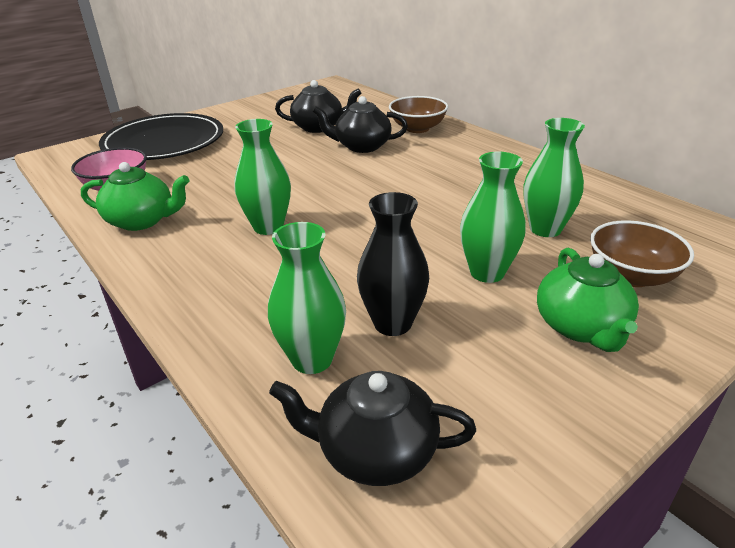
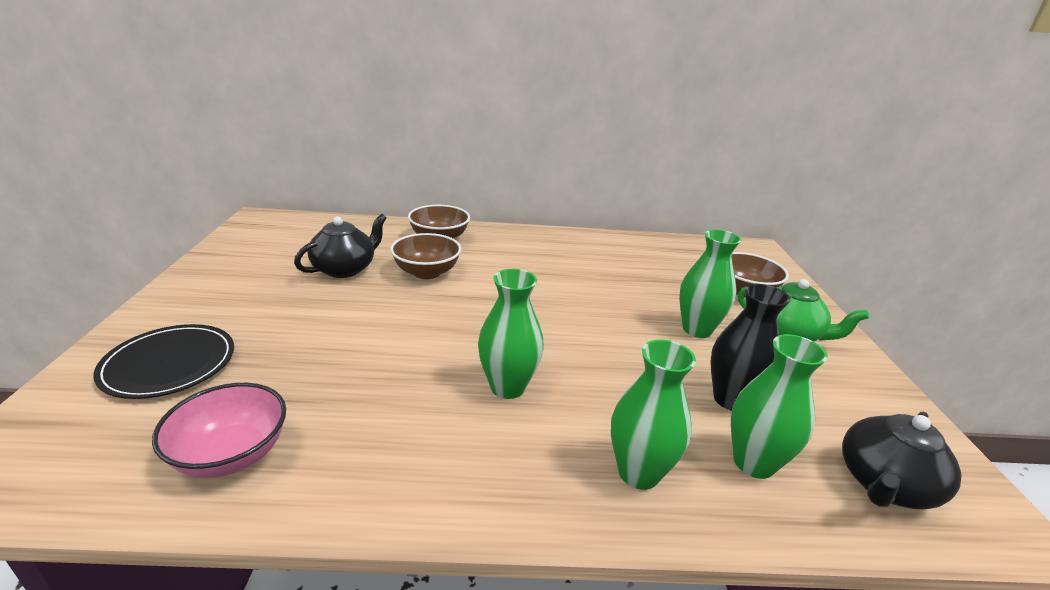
camera: 55 degrees left, 5 degrees down
(142, 221) = (366, 467): green teapot -> none
(164, 142) = (169, 364): black plate -> black plate, size x0.63
(361, 146) = (426, 272): black teapot -> brown bowl
(545, 229) = (663, 283): green vase -> green vase (638, 473)

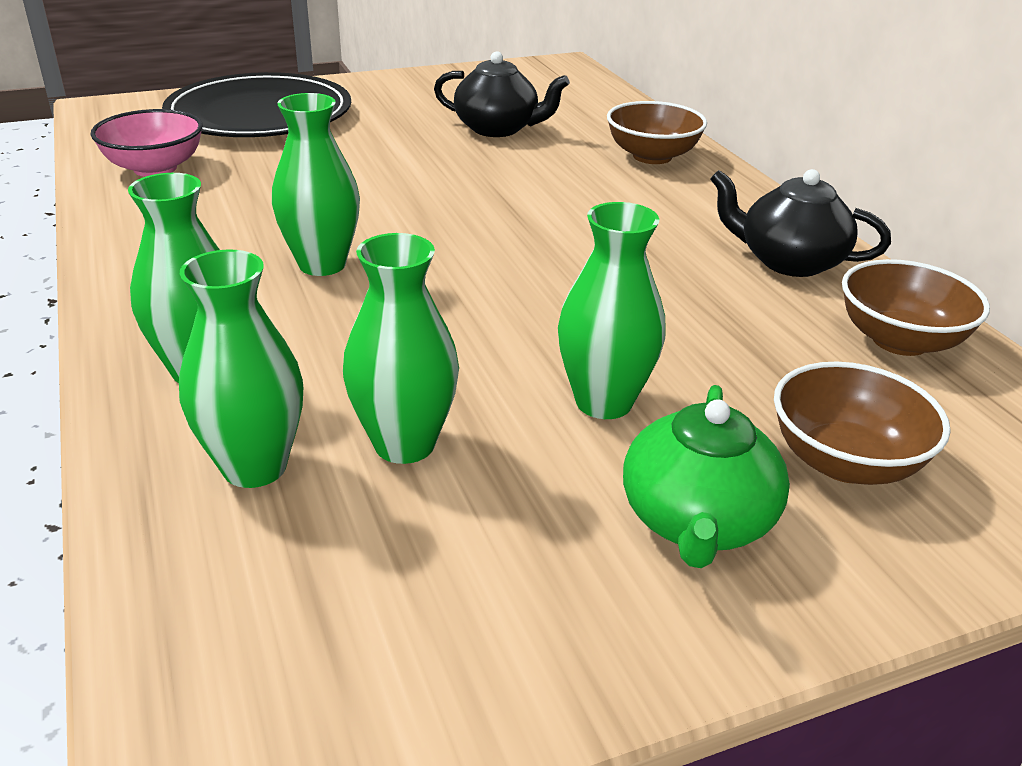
camera: 70 degrees right, 5 degrees up
(169, 364) = (260, 114): black plate -> black plate, size x1.58
(426, 272) = (543, 169): brown bowl -> brown bowl (899, 340)
(731, 399) = (404, 444): black vase -> green vase
(884, 484) = (253, 617): black teapot -> black teapot (789, 261)

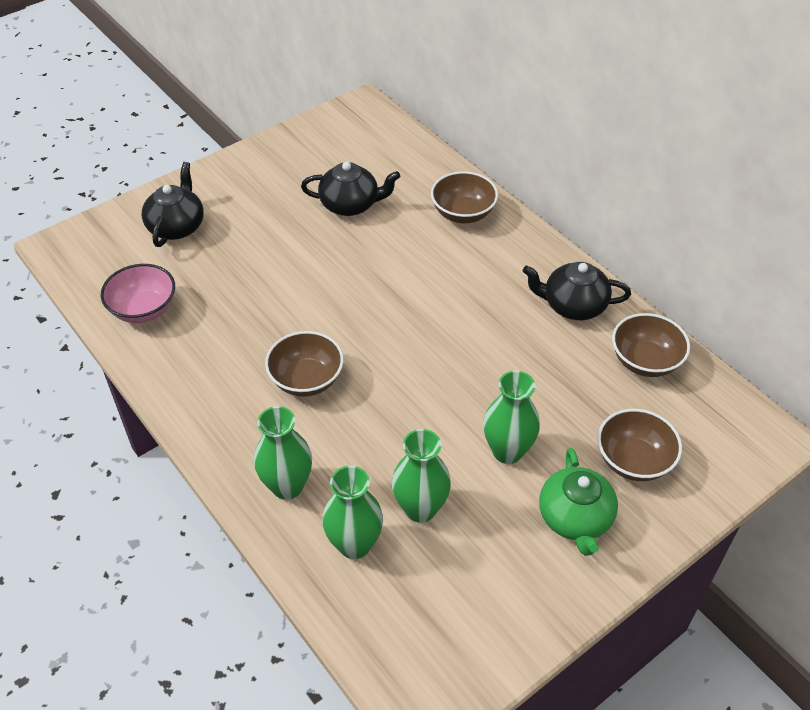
camera: 15 degrees left, 15 degrees up
(260, 114) = (177, 226): black plate -> black teapot
(322, 264) = (306, 380): green vase -> brown bowl

